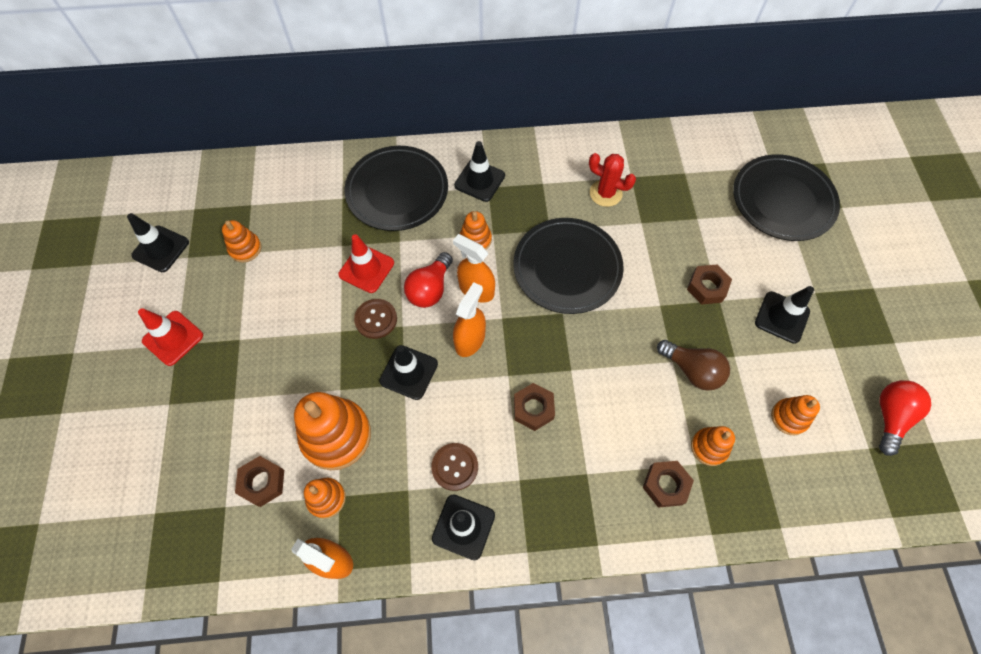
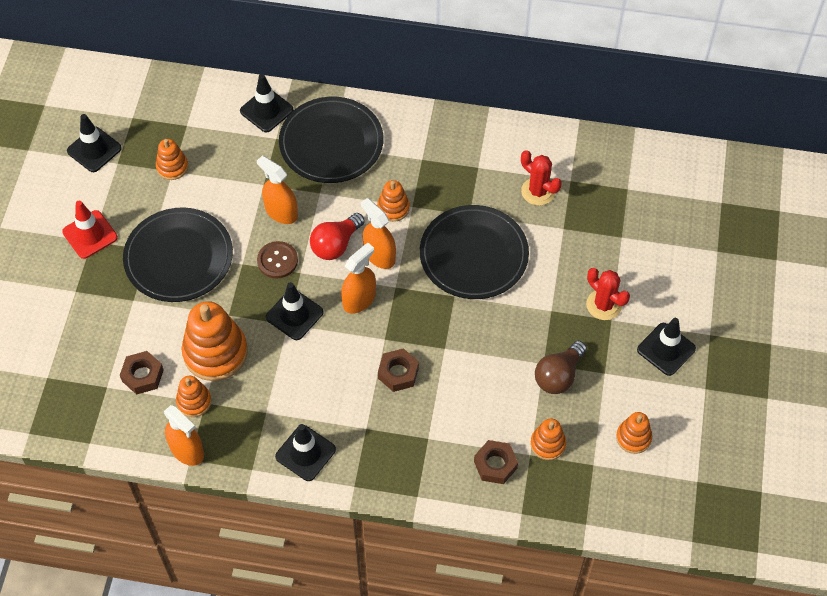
camera: 15 degrees right, 5 degrees down
(366, 269) = (281, 212): red traffic cone -> orange spray bottle
(455, 467) = (312, 404): brown button -> none
(479, 180) = (416, 150): black traffic cone -> black traffic cone (266, 110)
(692, 370) = (558, 375): brown light bulb -> brown light bulb turned 75 degrees clockwise
(707, 287) = (603, 305): brown nut -> red cactus
(783, 200) = (717, 239): black plate -> black plate (179, 257)
(890, 417) = (730, 460): red light bulb -> none

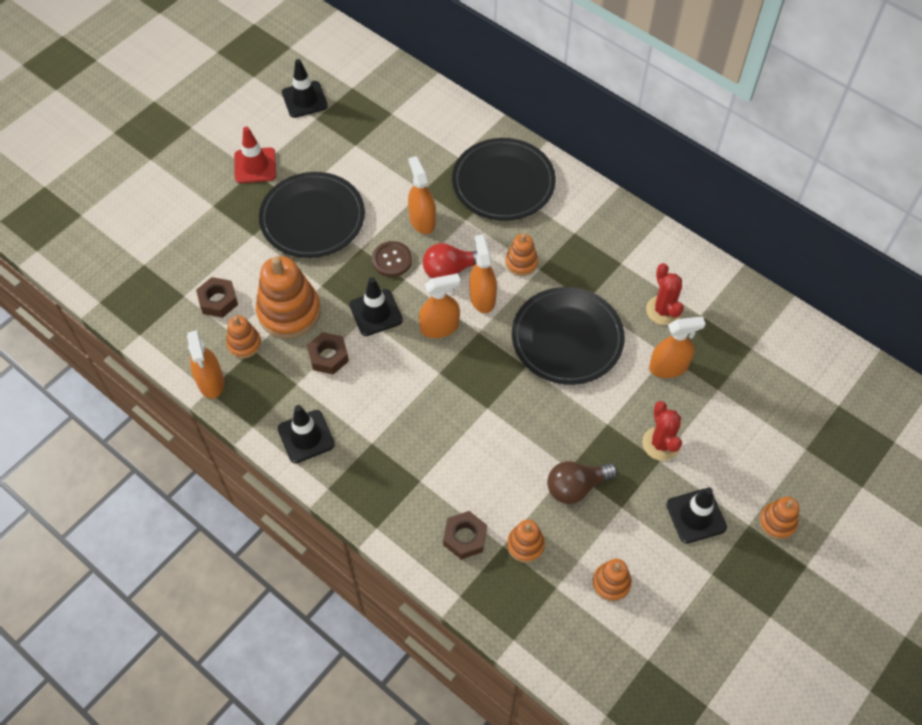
camera: 30 degrees right, 0 degrees up
(172, 167) = (357, 142): orange stacking toy -> orange stacking toy (777, 522)
(266, 110) = (466, 130): black traffic cone -> none
(398, 373) = (431, 409): brown nut -> brown nut (328, 356)
(571, 238) = (668, 367): none -> orange spray bottle

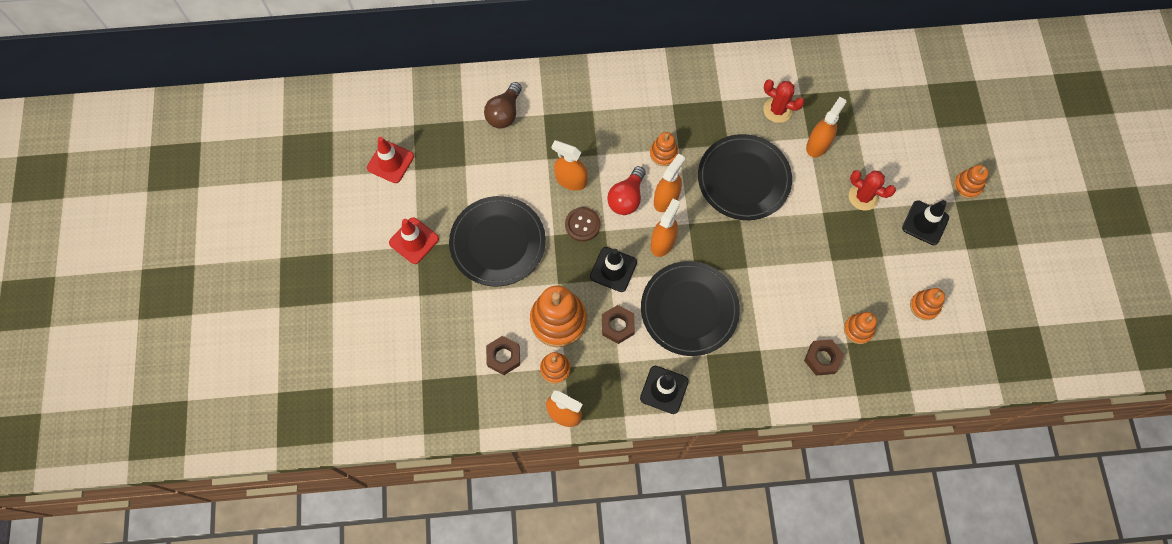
camera: 45 degrees left, 10 degrees up
(304, 99) = (390, 162): black traffic cone -> red traffic cone
(482, 298) = (666, 199): orange spray bottle -> orange spray bottle turned 90 degrees clockwise
(503, 182) = (592, 108): black plate -> black plate (689, 309)
(576, 487) = (847, 268): brown light bulb -> brown light bulb (504, 113)

